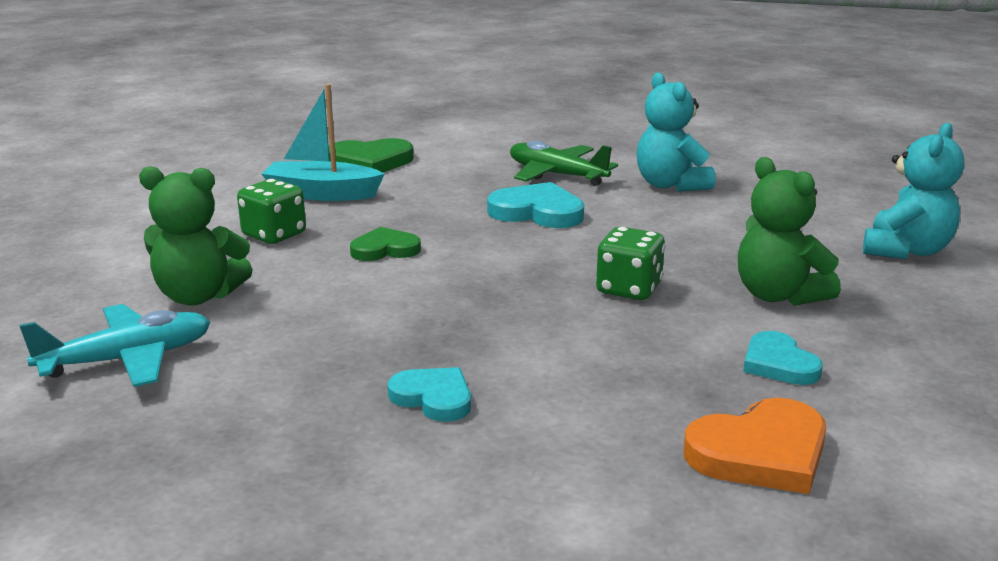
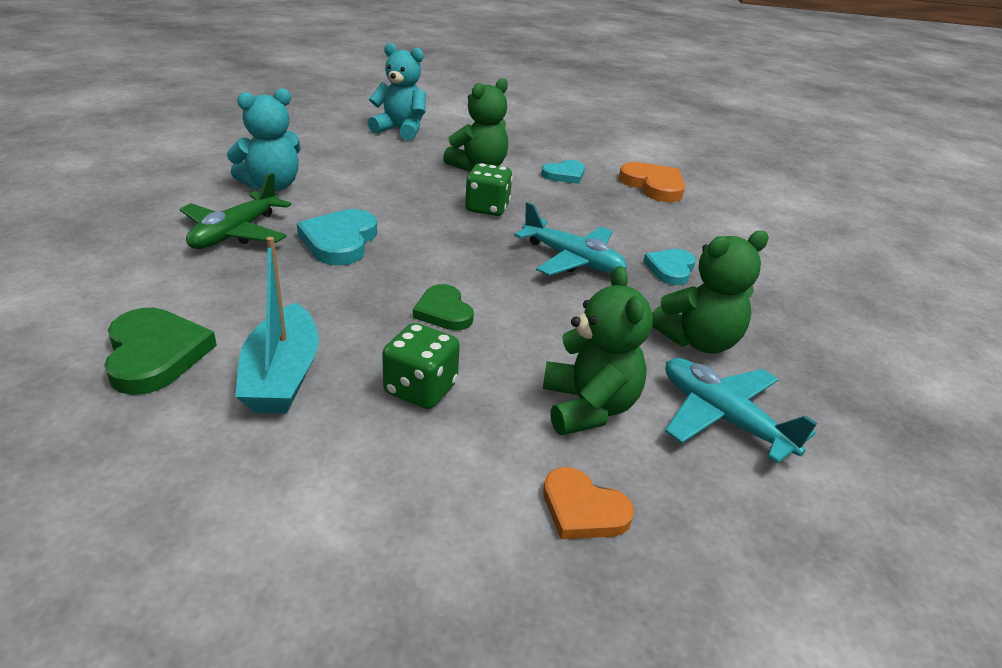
camera: 105 degrees left, 10 degrees up
(94, 278) = (583, 509): none -> orange heart
(257, 378) = (698, 341): none -> green teddy bear
(475, 327) = (572, 260): none -> turquoise plane

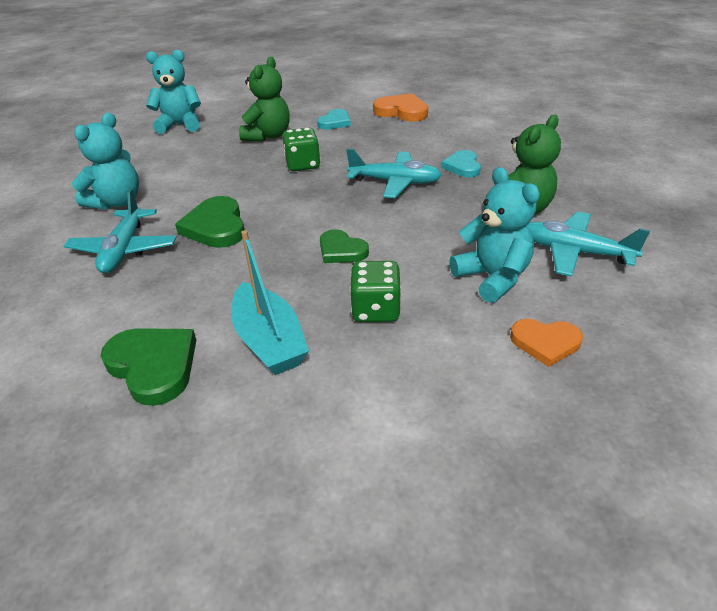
camera: 20 degrees left, 5 degrees up
(235, 233) = (124, 249): green plane -> turquoise plane
(340, 241) = (216, 227): turquoise heart -> green heart
(588, 407) = (492, 278): green teddy bear -> turquoise teddy bear

